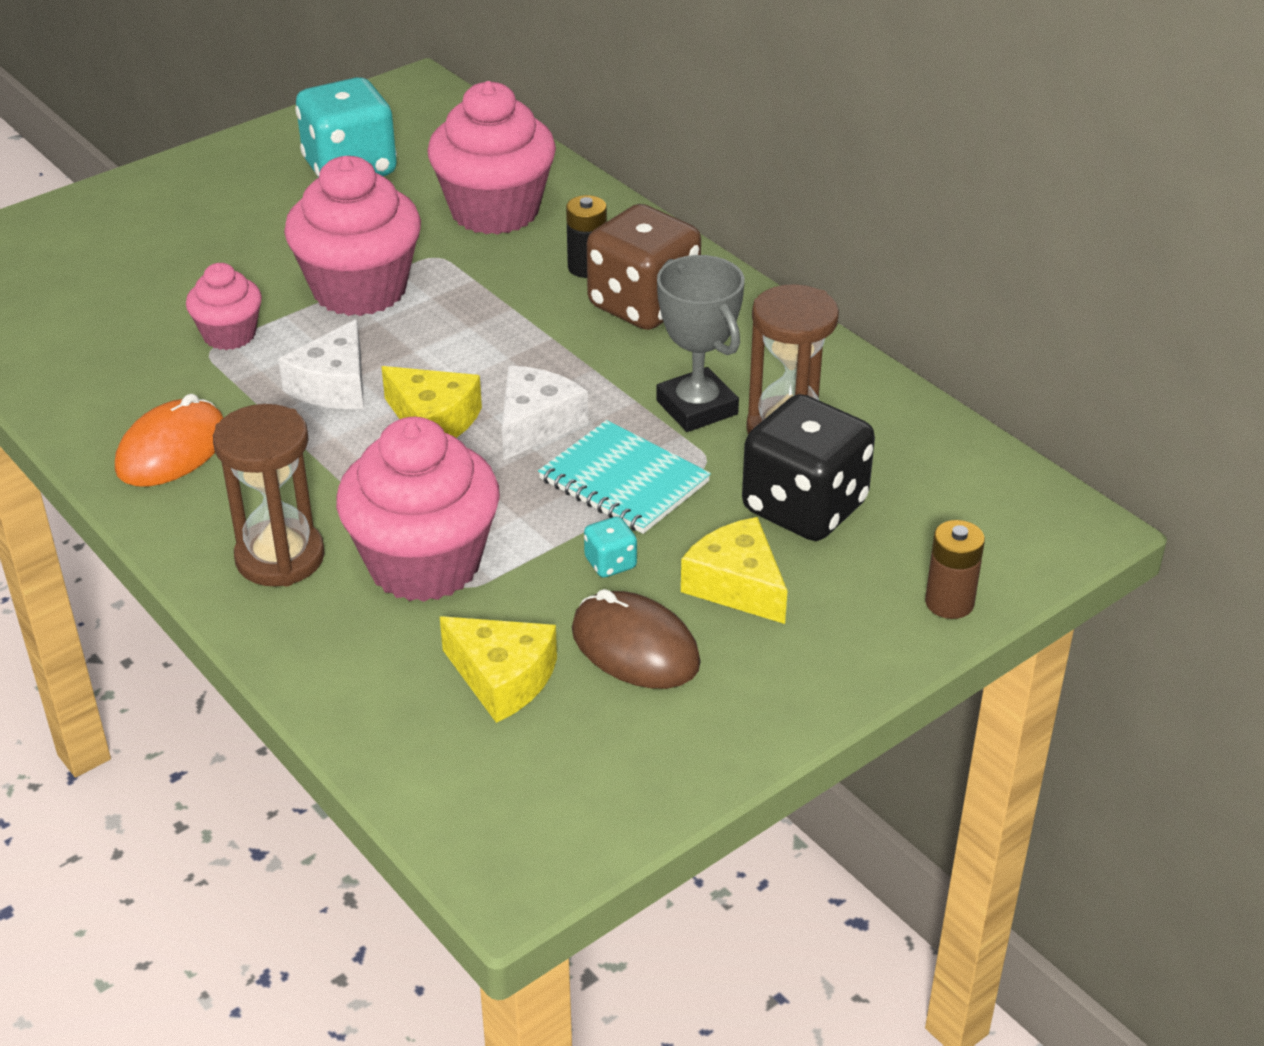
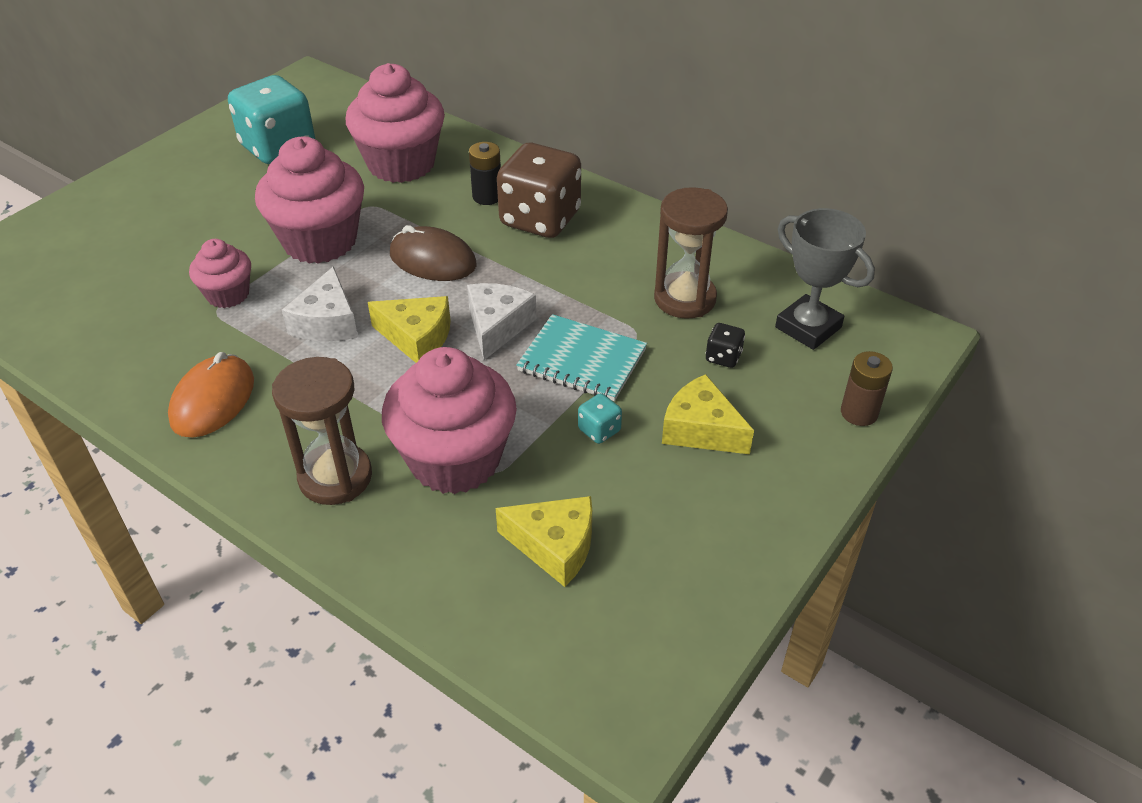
camera: 15 degrees left, 5 degrees up
(635, 647) = (646, 497): brown mouse -> brown mouse (433, 260)
(696, 407) = (612, 292): grey trophy -> grey trophy (808, 327)
(804, 508) = (723, 357): black dice -> black dice, size x0.41

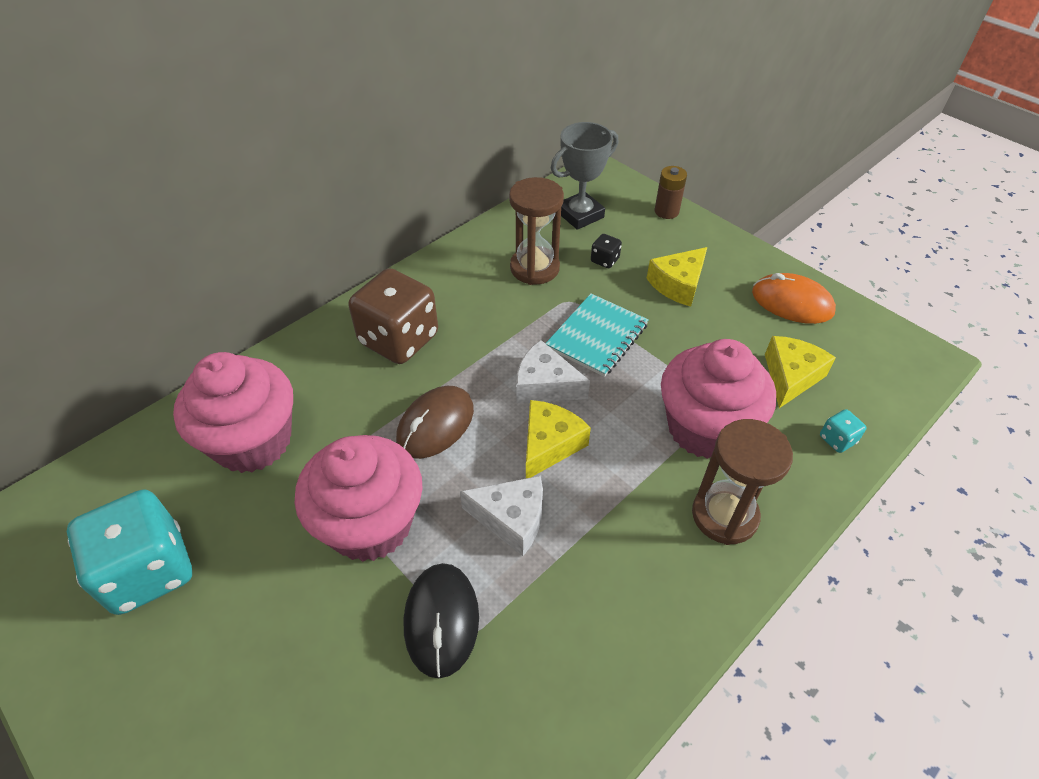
camera: 80 degrees left, 5 degrees up
(213, 400) = (616, 627): orange mouse -> orange mouse (792, 302)
(228, 294) = (441, 620): pink cupcake -> black mouse
(487, 196) = (347, 374): black battery -> none
(599, 430) = (676, 337): turquoise dice -> turquoise dice (837, 440)

